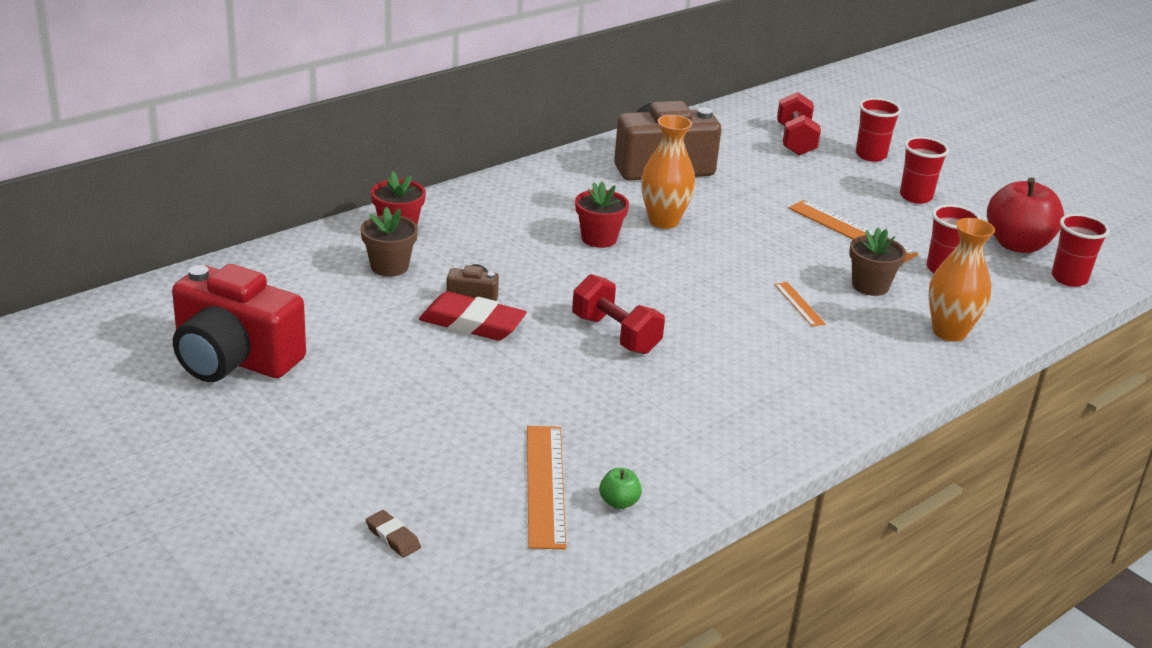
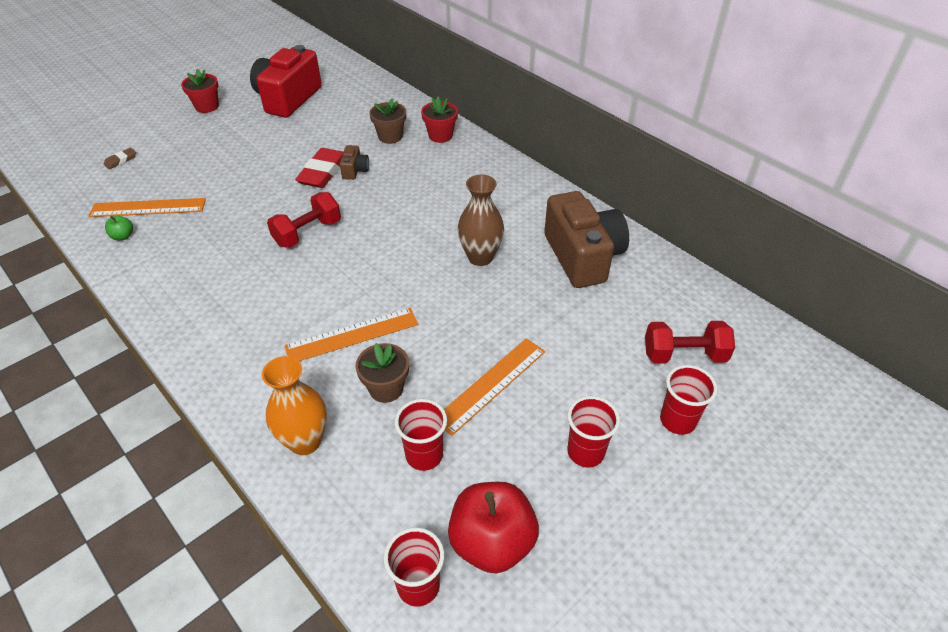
camera: 90 degrees right, 15 degrees up
(599, 238) = (444, 223): red flower pot -> red flower pot (207, 106)
(663, 221) = (480, 257): orange vase -> brown vase
(799, 304) = (352, 335): orange ruler -> orange ruler, size x1.91

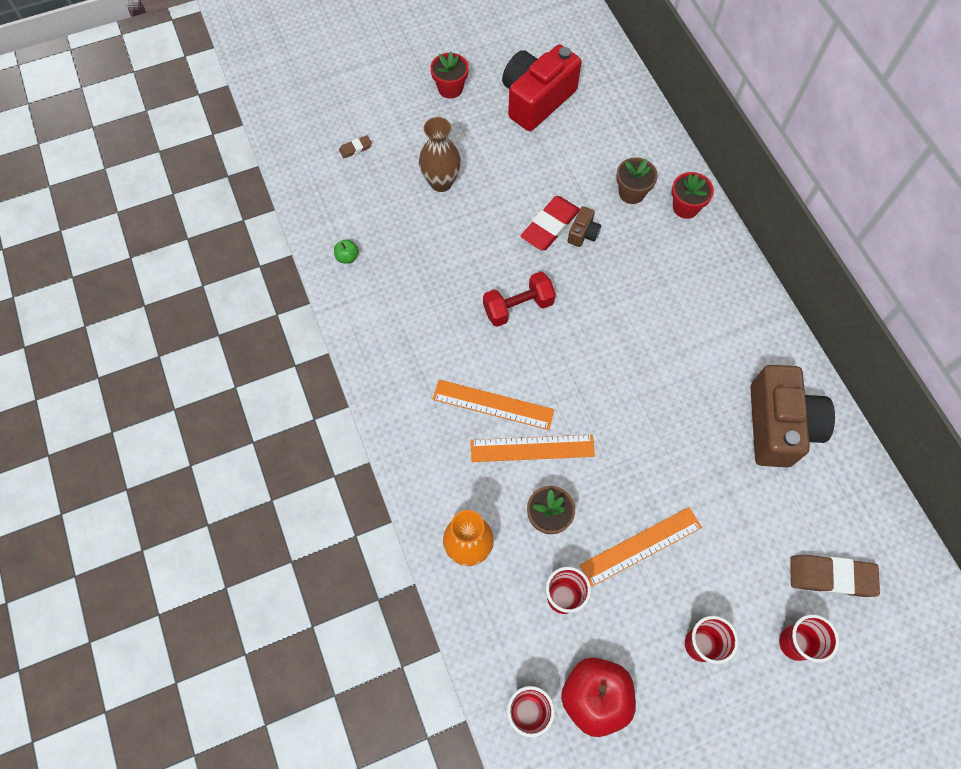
camera: 20 degrees right, 20 degrees up
(148, 208) = (374, 225): orange ruler -> orange ruler (493, 404)
(480, 257) = (676, 393): brown vase -> brown vase (441, 182)
(684, 355) = (831, 577): red dumbbell -> brown eraser

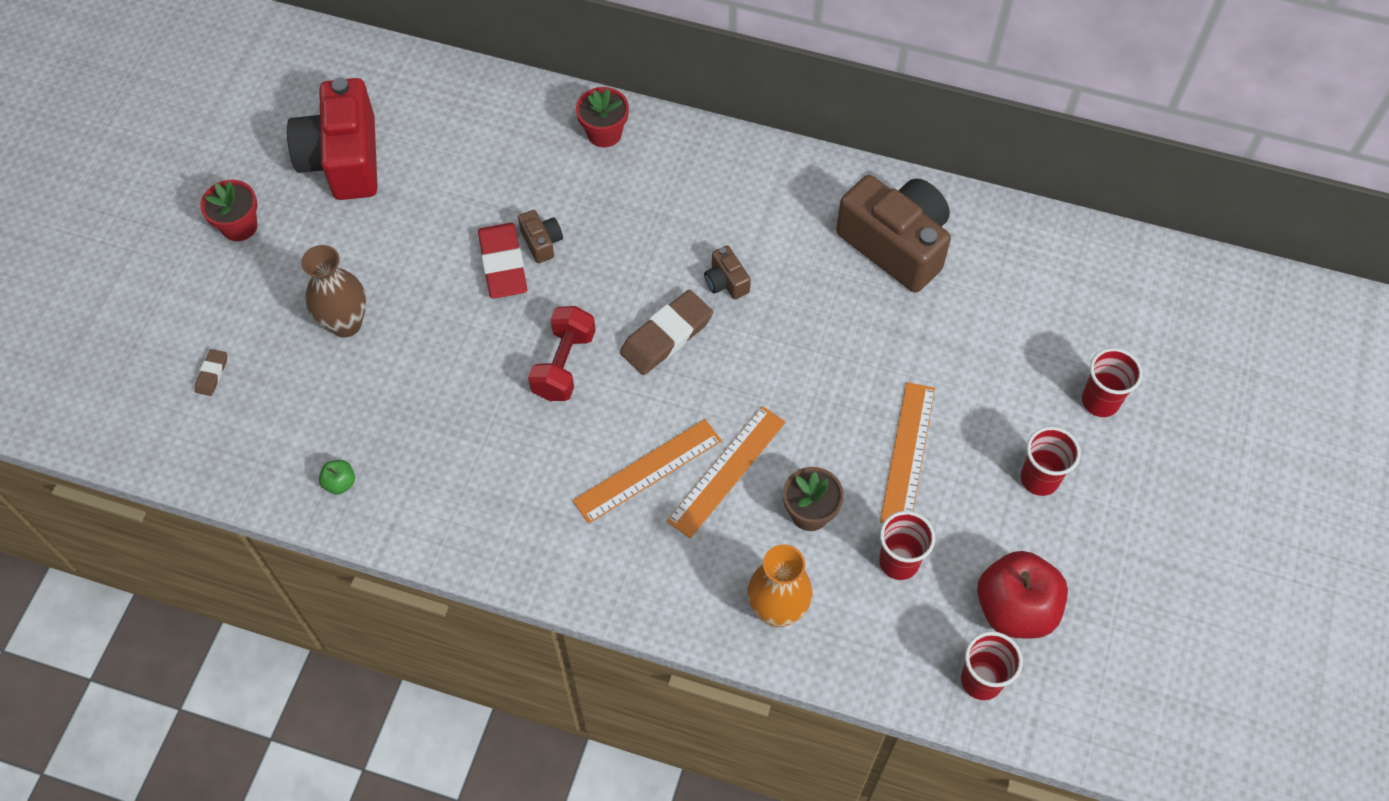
camera: 50 degrees left, 5 degrees down
(631, 193) = (541, 164): brown flower pot -> none
(655, 349) = (726, 282): none -> brown camera
(831, 577) = (1066, 322): brown eraser -> brown eraser (666, 336)

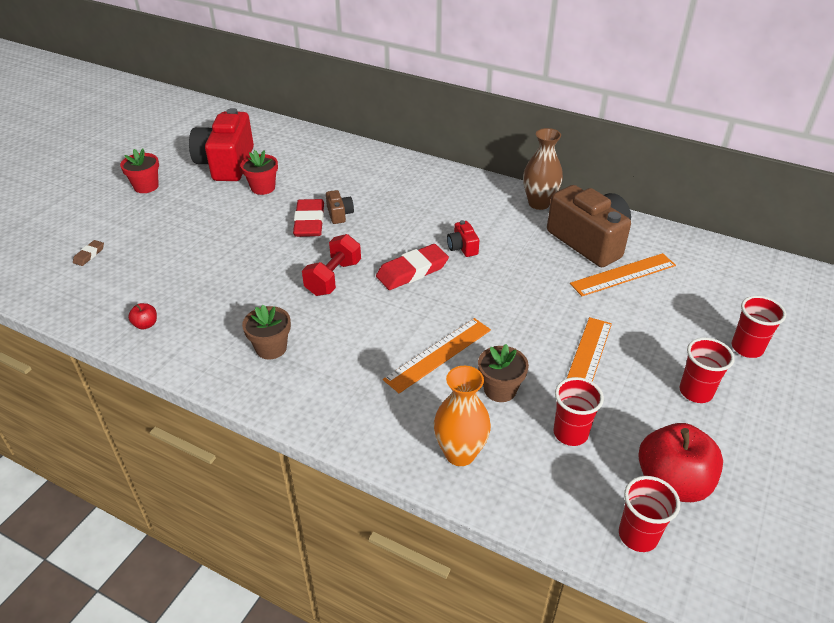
camera: 10 degrees right, 20 degrees down
(340, 483) = (146, 324): green apple -> red apple
(345, 323) = (191, 239): brown vase -> brown vase (539, 203)
(515, 495) = (271, 348): none -> brown flower pot
(604, 133) = (398, 168): red flower pot -> red flower pot (263, 188)
(647, 471) = (377, 346): orange ruler -> orange ruler (623, 274)
(666, 336) = (412, 271): brown eraser -> red eraser
(726, 282) = (462, 247): brown camera -> red camera

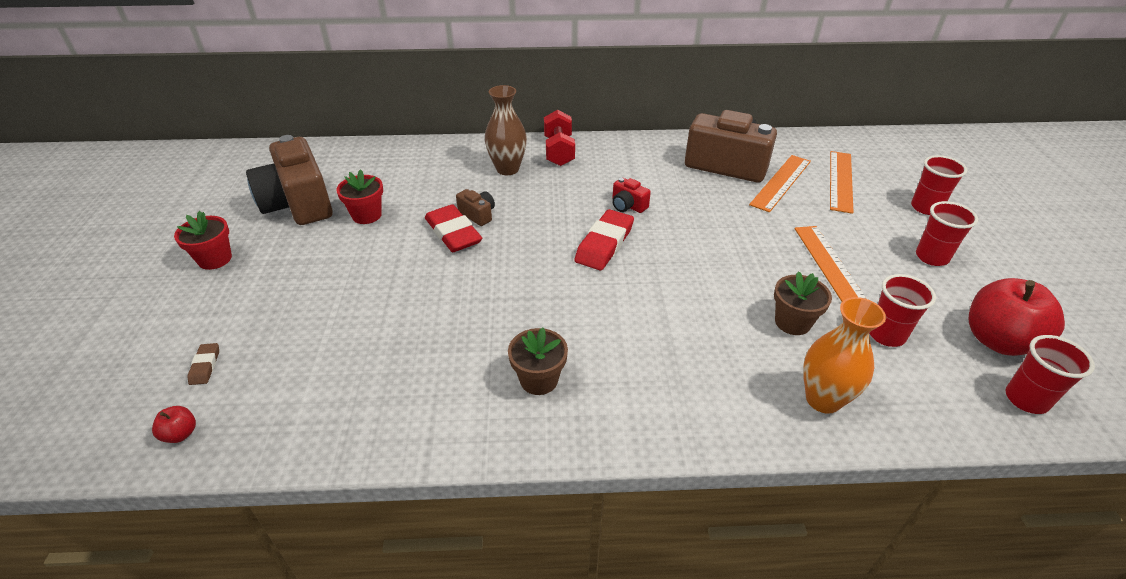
camera: 30 degrees left, 0 degrees up
(146, 324) = (362, 418): red apple -> red apple (180, 434)
(226, 164) = (298, 203): red camera -> brown camera
(333, 278) = (533, 280): red dumbbell -> red dumbbell (559, 151)
(438, 354) = (707, 313): orange ruler -> orange ruler (840, 181)
(539, 203) = (654, 146): brown vase -> brown vase (507, 169)

